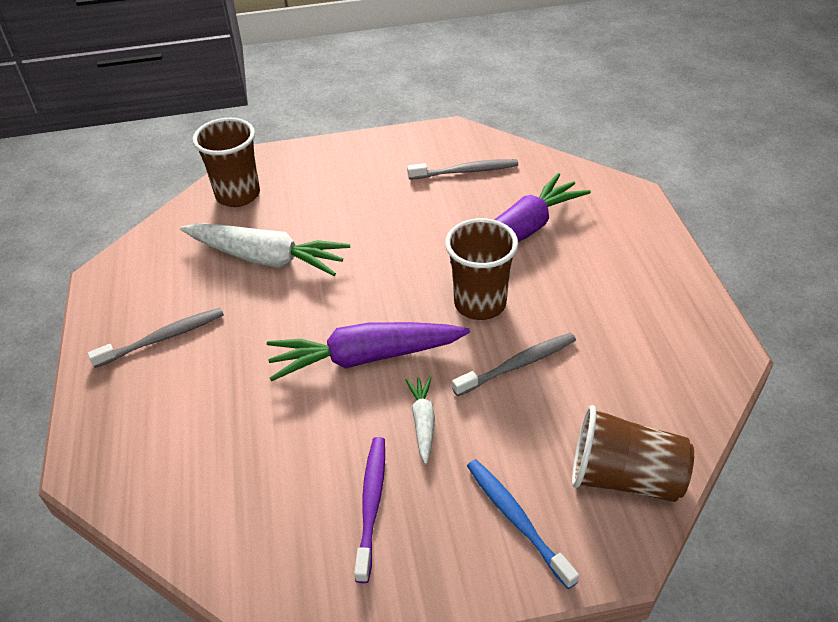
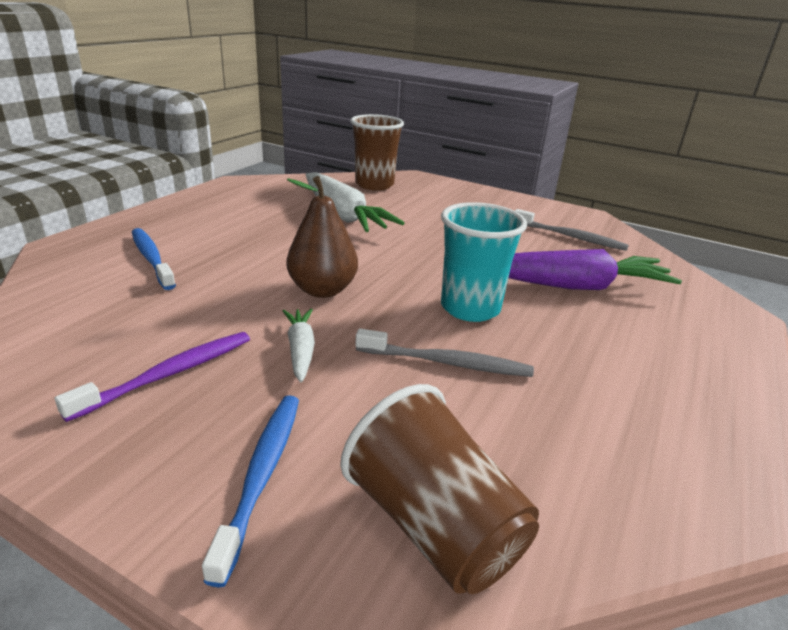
camera: 35 degrees right, 15 degrees down
(162, 338) = (214, 218): grey toothbrush -> none
(188, 422) = (151, 259): none -> blue toothbrush
(365, 358) = (322, 290): purple carrot -> brown pear
(423, 422) = (300, 350): white carrot -> white carrot turned 45 degrees counterclockwise
(480, 304) = (470, 308): brown cup -> turquoise cup

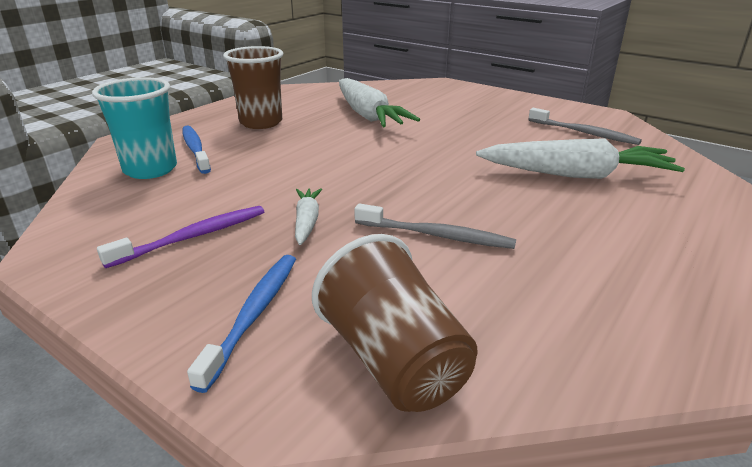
camera: 10 degrees right, 0 degrees up
(322, 290) = (336, 175): brown pear -> none
(374, 184) = (403, 90): brown cup -> brown cup (261, 122)
(470, 308) = (469, 192): turquoise cup -> turquoise cup (150, 169)
(574, 286) = (576, 175): purple carrot -> white carrot

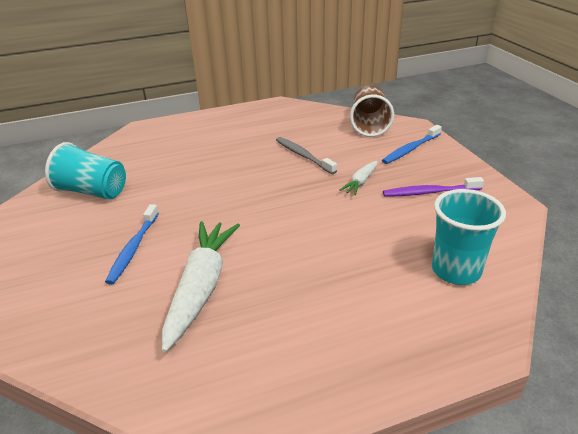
camera: 145 degrees left, 5 degrees up
(195, 150) = (410, 288): blue toothbrush -> blue toothbrush (133, 248)
(261, 122) = (321, 320): brown cup -> none
(576, 175) = (176, 163): white carrot -> none
(583, 133) = (93, 191): grey toothbrush -> turquoise cup

